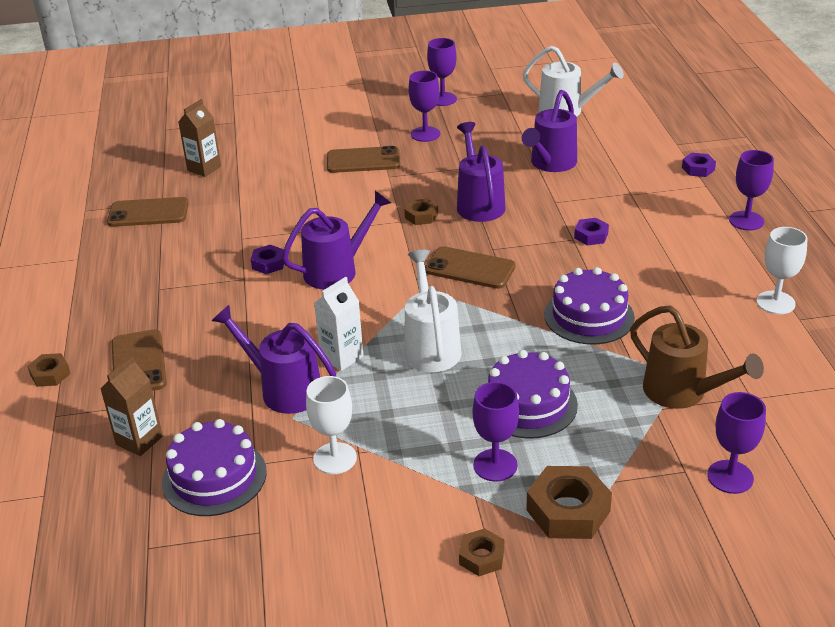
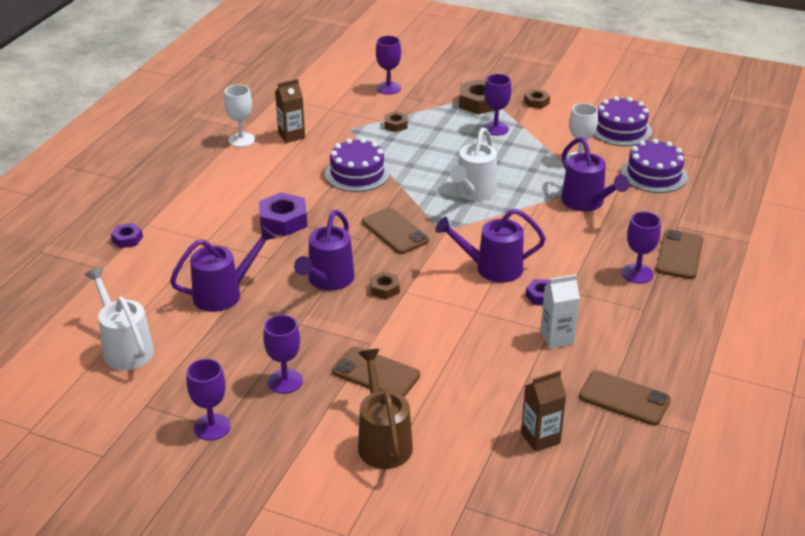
camera: 150 degrees left, 0 degrees up
(50, 374) = (748, 271): brown nut -> brown nut (395, 125)
(139, 440) = (693, 207): brown carton -> brown carton (291, 136)
(342, 357) = (536, 208): white carton -> white carton (557, 338)
(528, 404) = (448, 146): purple cake -> purple cake (620, 129)
(591, 236) = (283, 220): purple nut -> purple nut, size x1.77
(683, 393) = (361, 122): brown watering can -> brown watering can (382, 441)
(746, 221) = (169, 189): purple goblet -> purple goblet (637, 273)

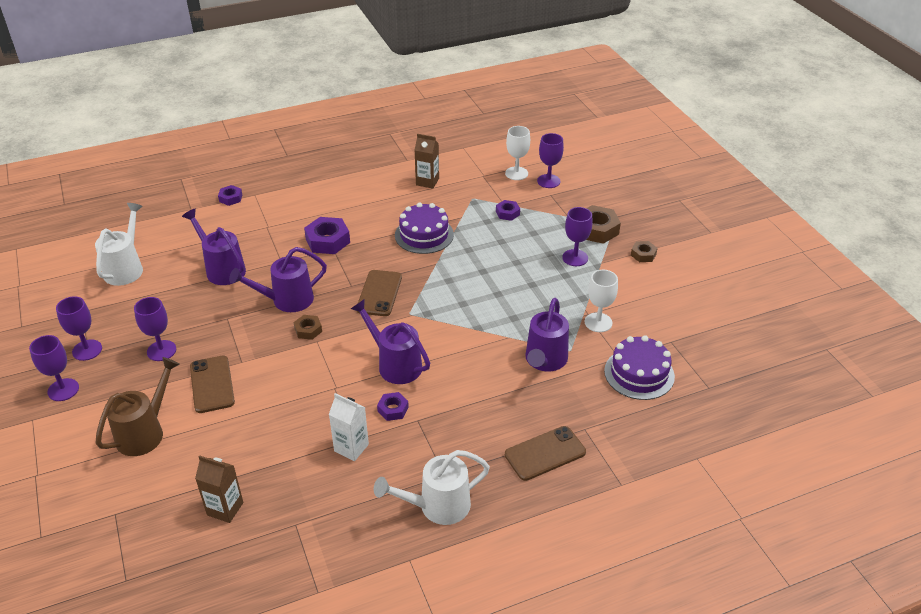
camera: 45 degrees right, 5 degrees up
(224, 293) = (222, 269): purple watering can -> purple watering can turned 150 degrees counterclockwise
(241, 140) = (393, 167): white goblet -> white goblet (516, 173)
(395, 125) = (507, 213): brown nut -> purple nut
(473, 193) = (476, 299): white watering can -> white watering can (437, 507)
(620, 129) = (675, 318): purple cake -> none
(624, 398) = (318, 528): brown phone -> none
(637, 273) = (487, 444): purple goblet -> purple goblet (63, 390)

